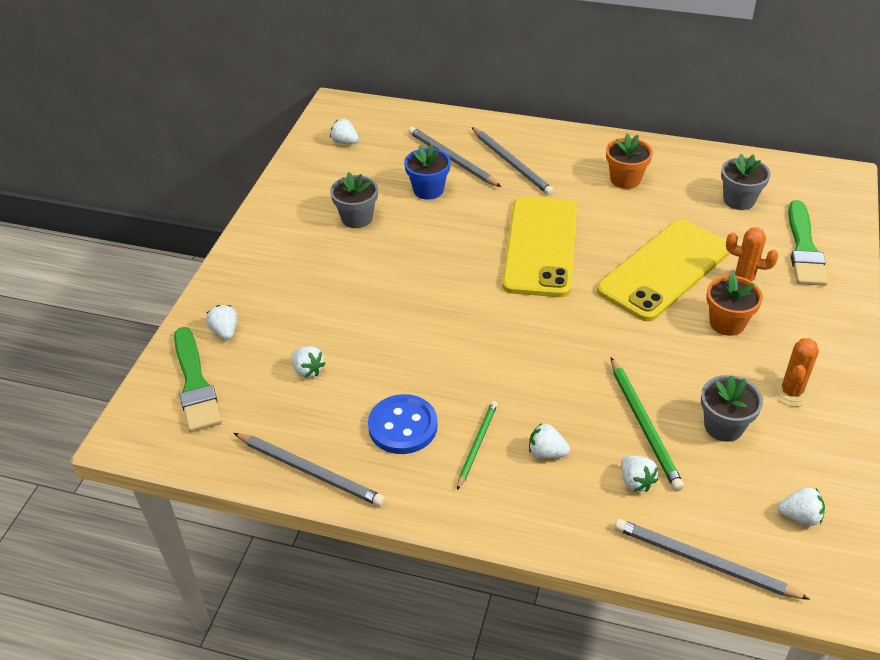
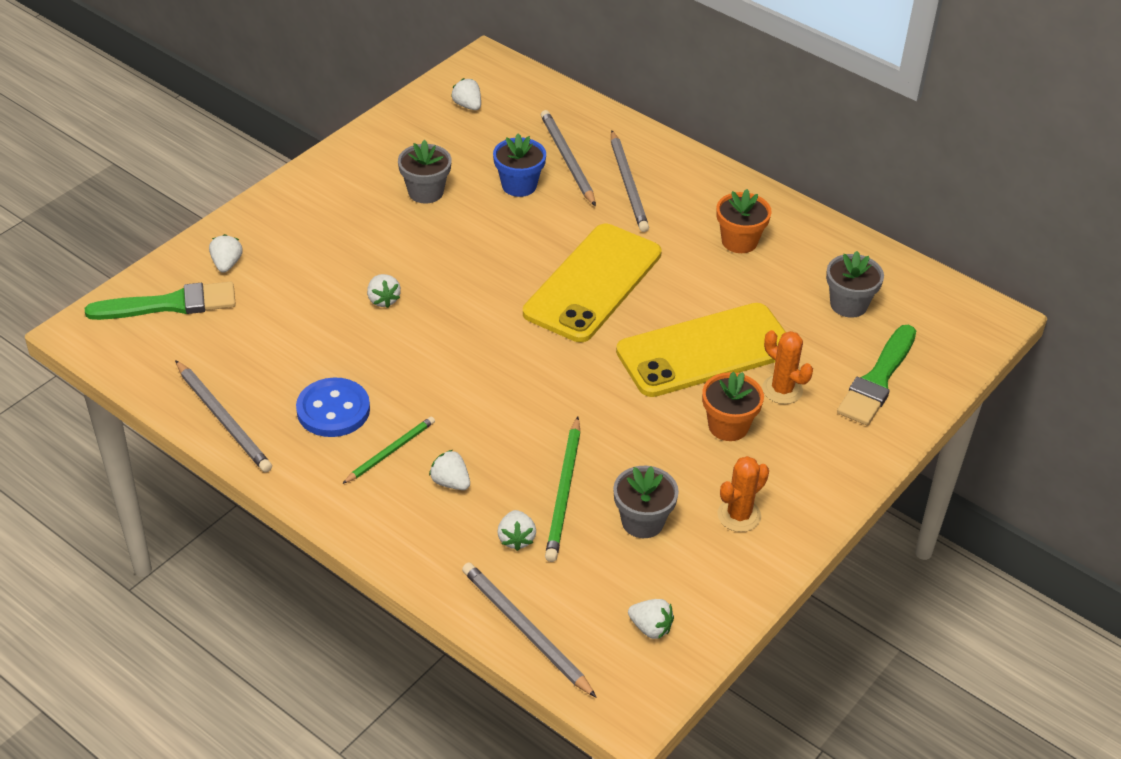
camera: 20 degrees right, 0 degrees up
(195, 384) = (170, 304): green brush -> green brush turned 105 degrees counterclockwise
(308, 370) = (280, 327): white strawberry -> white strawberry (383, 300)

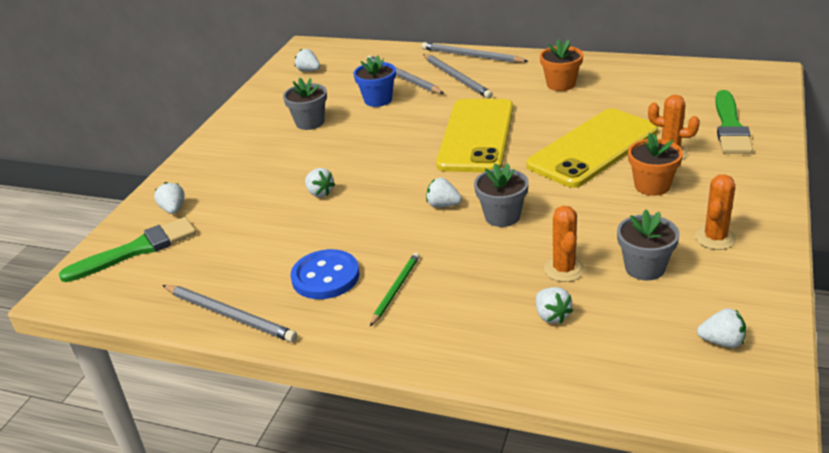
camera: 15 degrees left, 10 degrees down
(450, 482) = (463, 294): white strawberry -> white strawberry (443, 205)
(525, 630) = (617, 383): grey pencil -> grey pencil (471, 56)
(564, 492) = (564, 269): green pencil -> orange cactus
(848, 304) = (668, 94): grey flower pot -> grey flower pot (502, 216)

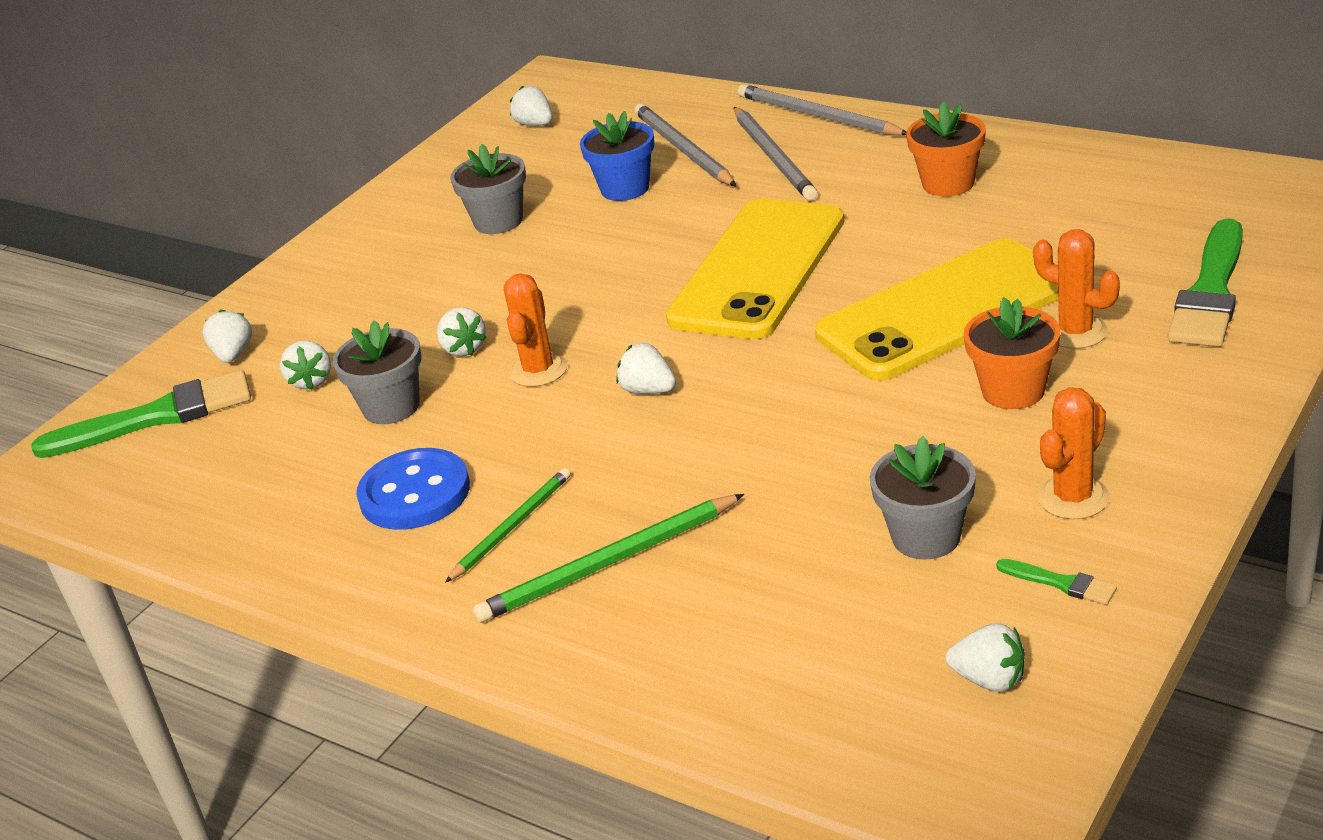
camera: 15 degrees right, 0 degrees up
(230, 315) = (250, 539): grey pencil -> none
(465, 303) = (608, 563): none -> green pencil
(502, 216) = (734, 420): grey flower pot -> grey flower pot (391, 407)
(552, 316) = (734, 601): white strawberry -> white strawberry (311, 381)
(564, 269) = (791, 524): orange cactus -> orange cactus (538, 370)
(733, 284) = (1061, 583): none -> green brush

